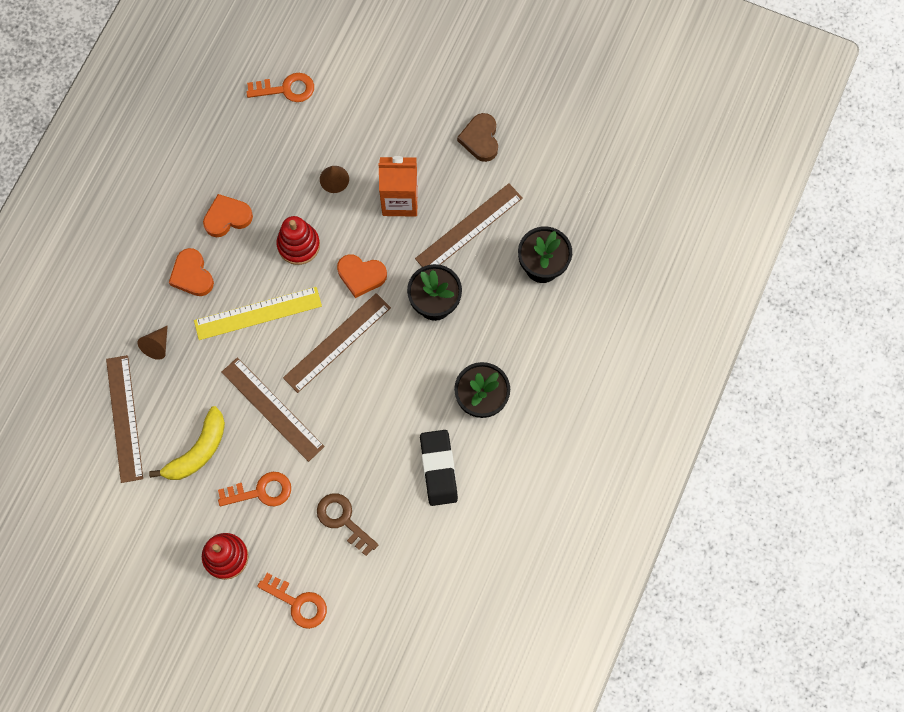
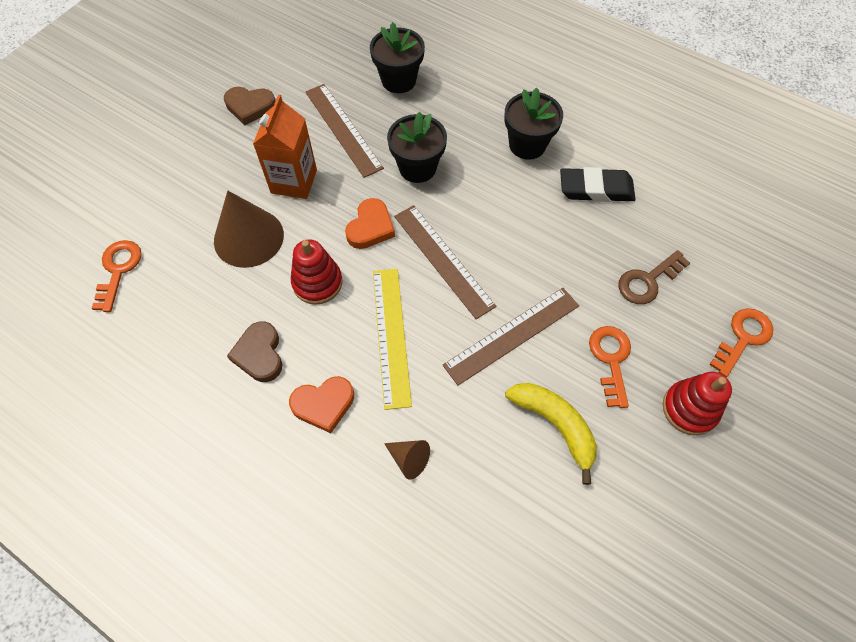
camera: 80 degrees left, 10 degrees down
(124, 418) = (501, 514): brown ruler -> none
(227, 217) = (259, 354): orange heart -> brown heart
(334, 179) = (248, 237): brown cone -> brown cone, size x2.04

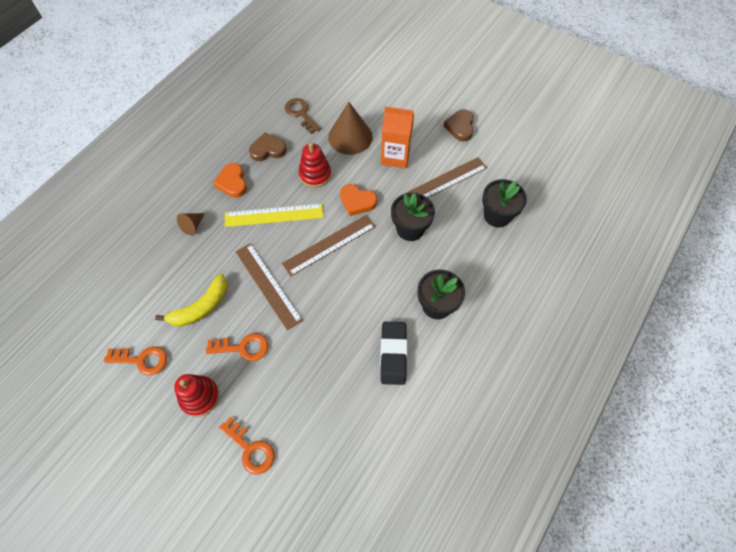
camera: 90 degrees right, 0 degrees up
(118, 270) = (328, 79): orange key -> orange key (142, 360)
(647, 281) = (305, 383): brown key -> brown key (301, 114)

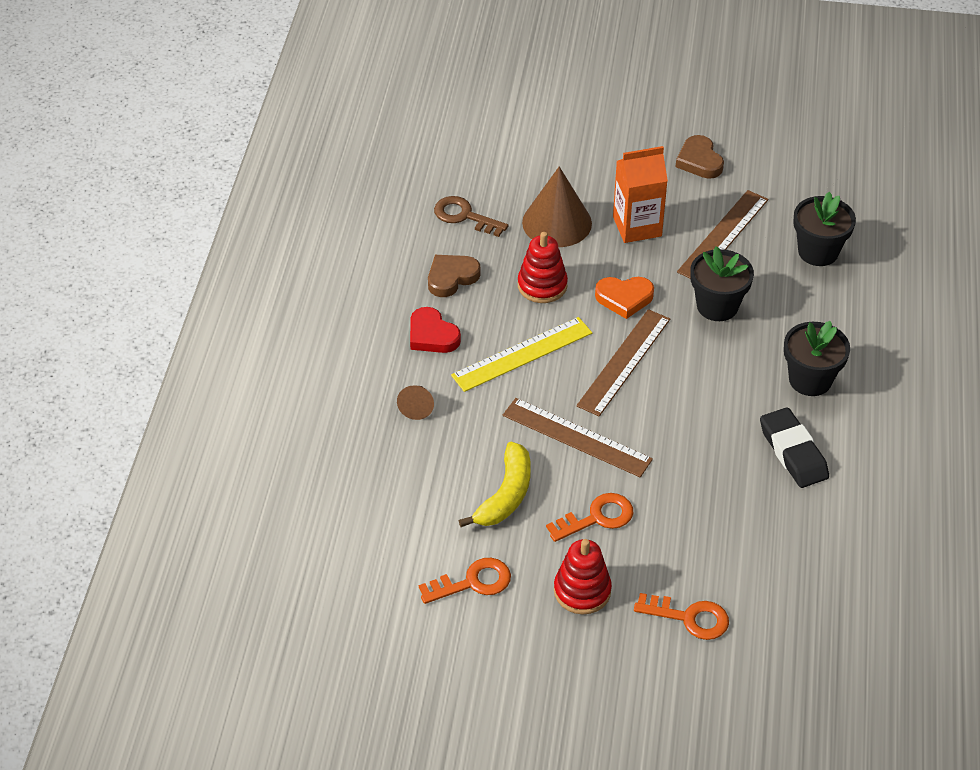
camera: 25 degrees left, 15 degrees down
(232, 182) = (432, 335): orange heart -> red heart

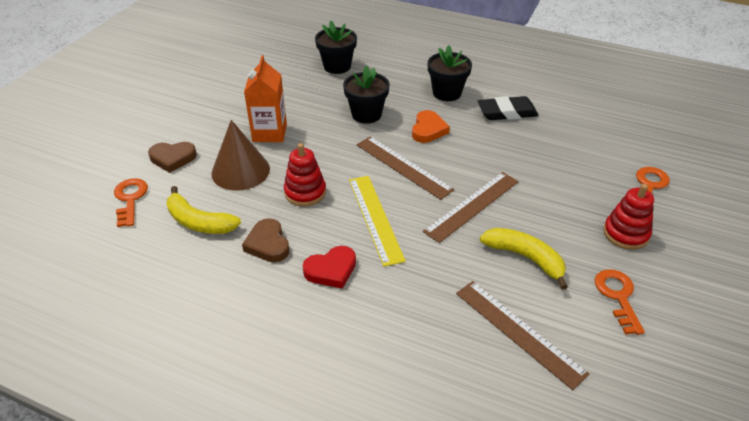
camera: 75 degrees left, 5 degrees down
(417, 407) = (413, 296): brown cone -> none
(464, 216) = (199, 222): brown key -> yellow banana
(597, 517) = (554, 211): orange key -> orange key (130, 199)
(624, 298) = (339, 153): orange heart -> orange heart (428, 130)
(699, 161) = (223, 93): brown heart -> brown heart (173, 158)
(723, 235) = (301, 98): brown ruler -> brown ruler (518, 332)

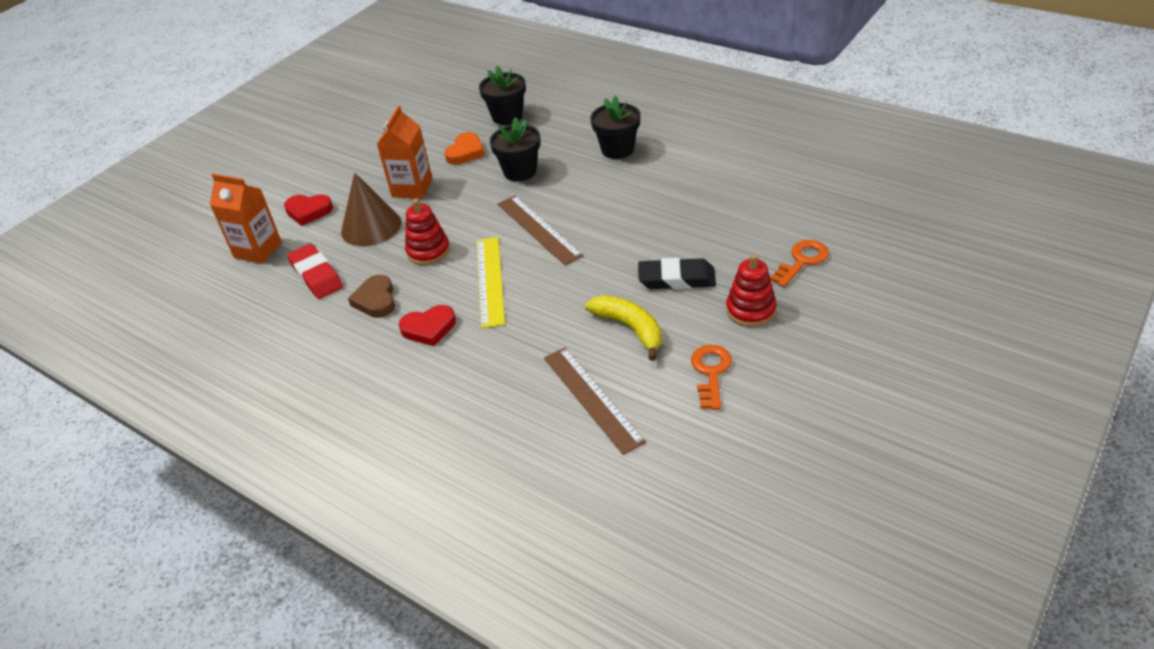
camera: 15 degrees right, 0 degrees up
(130, 199) = (258, 250): orange key -> orange carton
(173, 158) = (308, 211): brown heart -> red heart
(199, 222) = (316, 275): yellow banana -> red eraser
(428, 130) = (580, 190): orange heart -> orange heart (465, 152)
(472, 206) = (596, 273): brown ruler -> none
(507, 112) = (676, 173): black eraser -> black eraser (676, 279)

